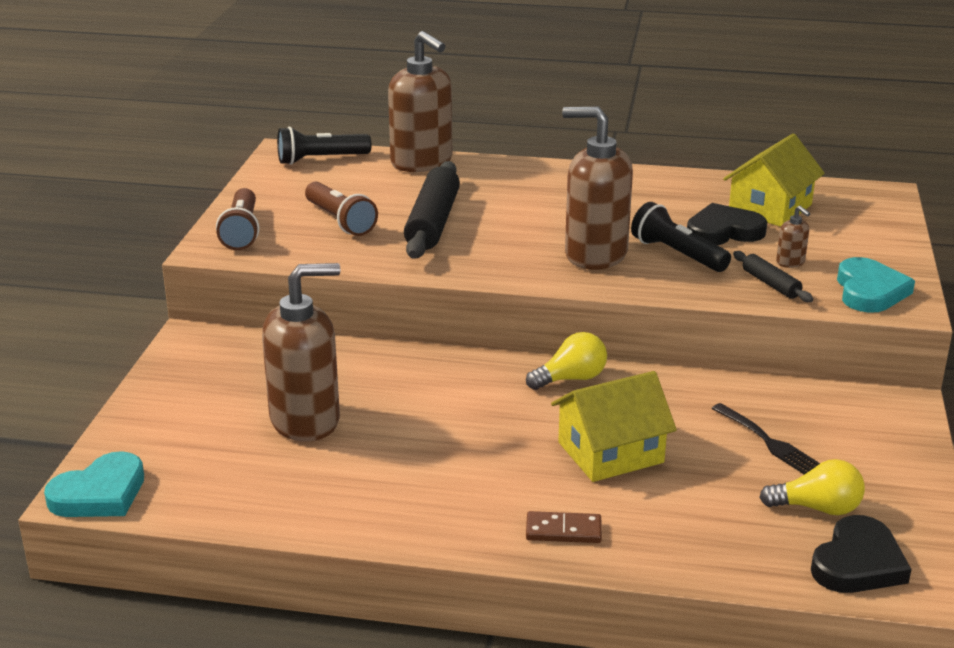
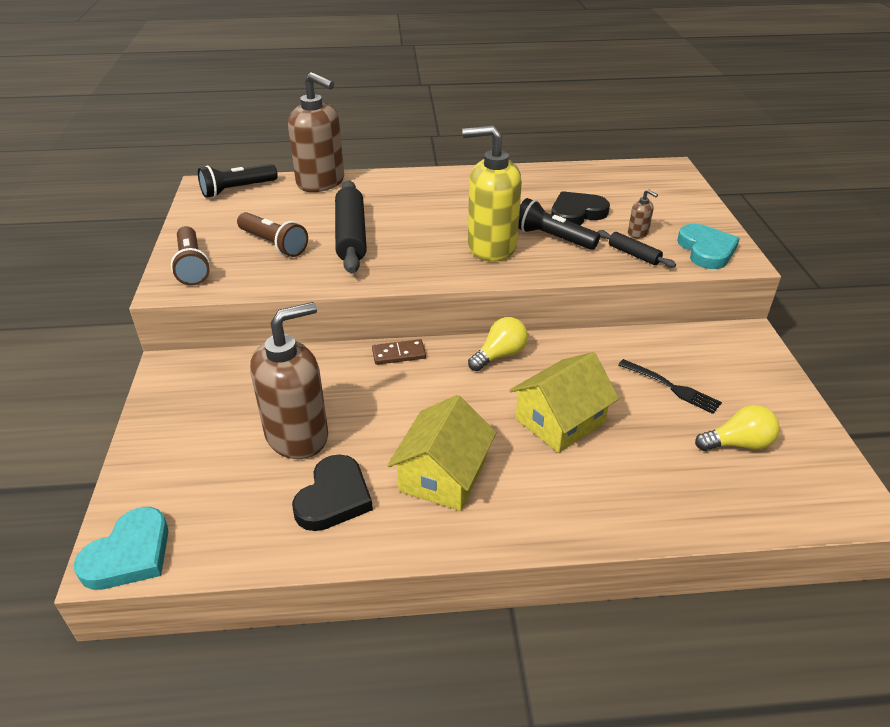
camera: 15 degrees left, 10 degrees up
(563, 530) = (556, 508): brown domino -> brown domino (399, 354)
(595, 254) = (491, 247): brown soap dispenser -> yellow soap dispenser
(770, 208) = (599, 189): yellow house -> yellow house (443, 475)
(858, 563) = (793, 491): black heart -> black heart (334, 498)

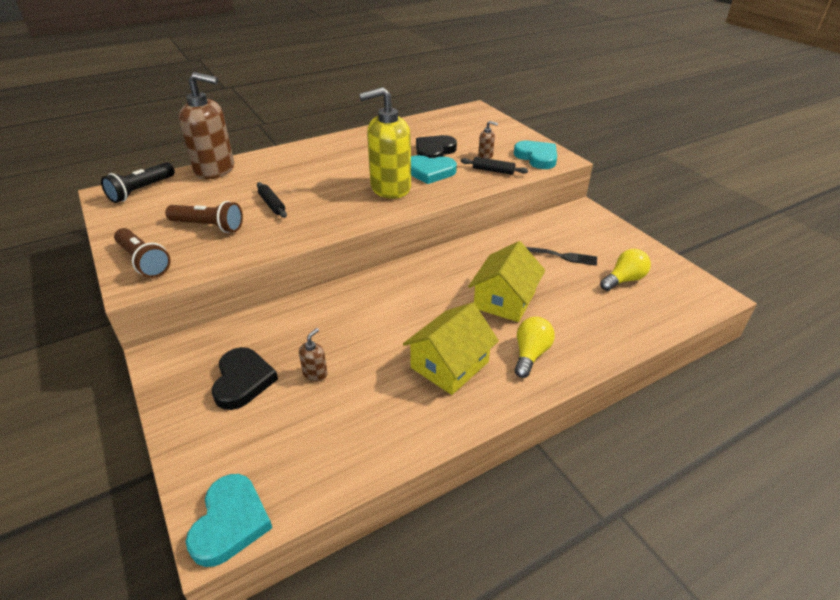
camera: 25 degrees left, 0 degrees up
(297, 435) = (315, 374): brown soap dispenser -> brown soap dispenser, size x0.40
(334, 498) = (378, 410): black heart -> black heart (243, 381)
(351, 235) = (272, 204): black rolling pin -> black rolling pin, size x0.50
(399, 354) = (355, 288): brown domino -> none
(443, 475) = (449, 365): yellow house -> yellow house turned 45 degrees clockwise
(499, 355) = (432, 267): yellow light bulb -> yellow light bulb (530, 354)
(553, 238) = (430, 172): black flashlight -> turquoise heart

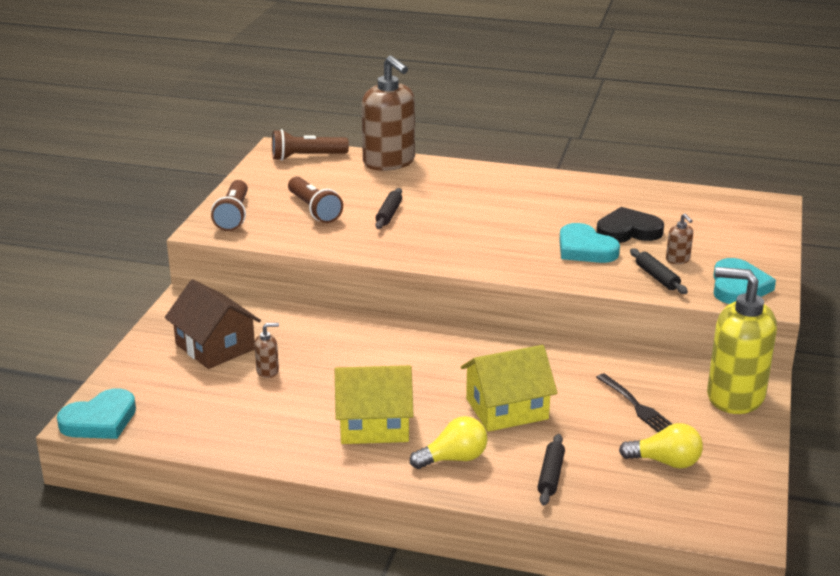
camera: 45 degrees right, 10 degrees down
(141, 190) = (307, 157): black flashlight -> brown flashlight
(243, 381) = (215, 347): black heart -> brown house
(390, 188) = (517, 246): yellow soap dispenser -> yellow soap dispenser (734, 396)
(592, 327) = (551, 475): none -> black rolling pin

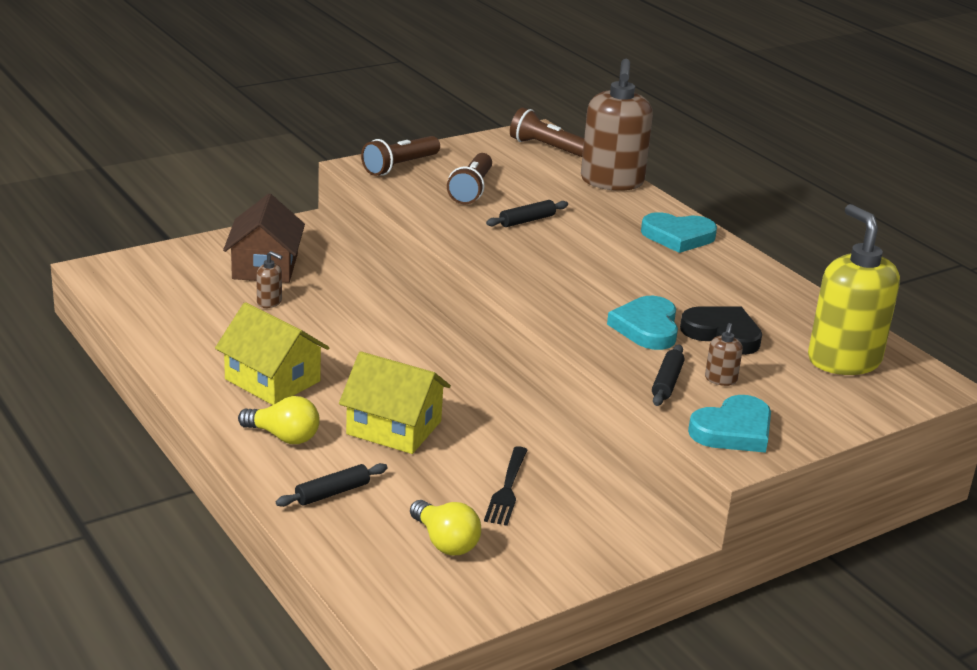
camera: 40 degrees right, 0 degrees up
(100, 420) = (104, 274): turquoise heart -> turquoise heart (678, 236)
(734, 396) = (614, 535): yellow soap dispenser -> yellow soap dispenser (843, 360)

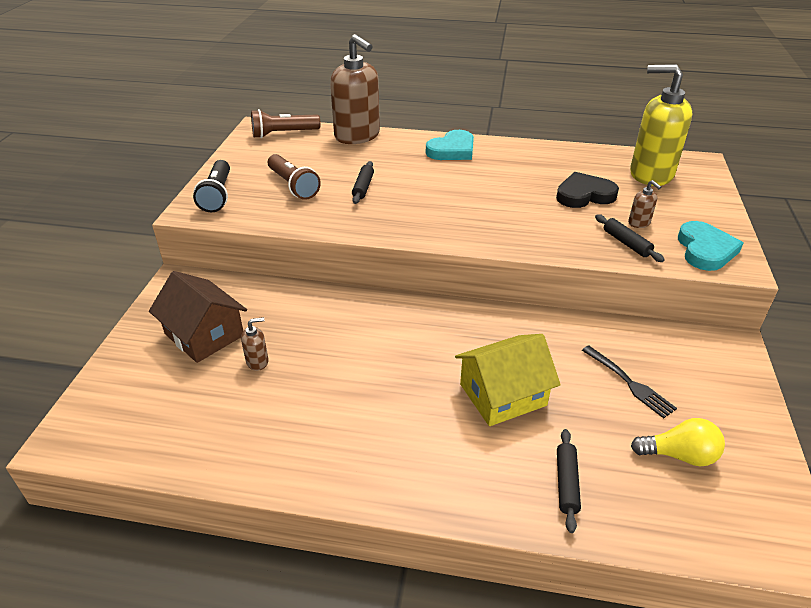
camera: 45 degrees left, 10 degrees up
(272, 380) = (371, 425): yellow house -> none
(283, 437) = (460, 467): yellow light bulb -> none
(400, 166) = (217, 195): brown flashlight -> black flashlight
(647, 327) = (551, 215): turquoise heart -> none

